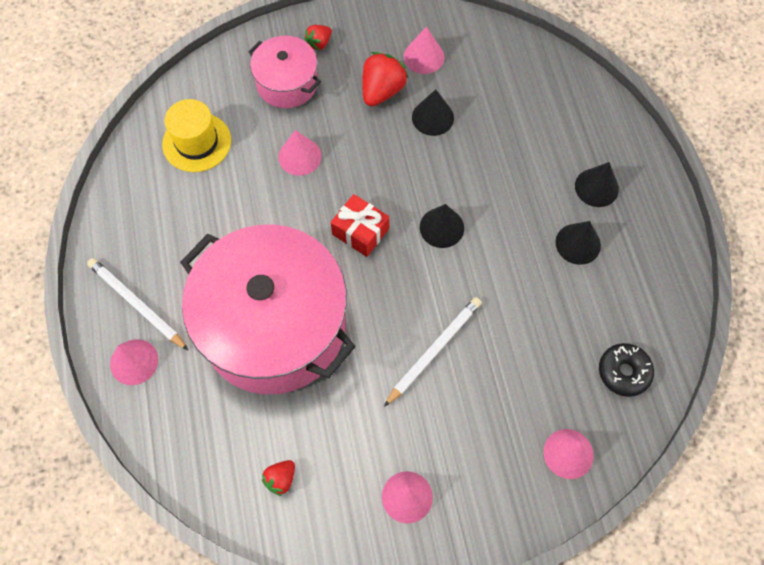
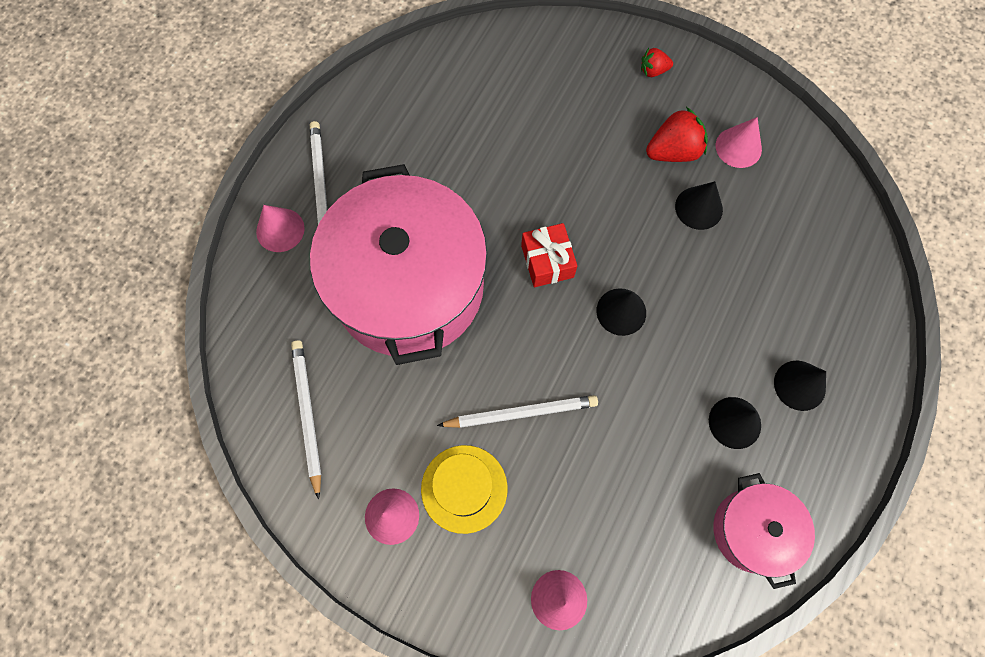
camera: 40 degrees right, 5 degrees up
(197, 142) = (477, 85): yellow hat -> yellow hat (464, 488)
(280, 479) = (308, 415): red strawberry -> white pencil
(287, 83) = (595, 87): pink pot -> pink pot (752, 530)
(300, 156) = (551, 158): pink cone -> none
(623, 372) = (674, 572): black donut -> none

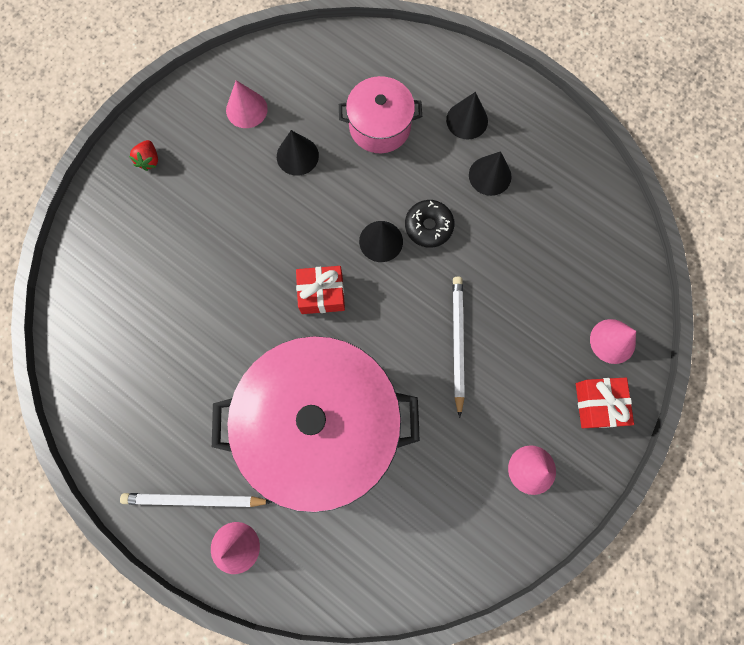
camera: 80 degrees left, 5 degrees up
(308, 415) = (431, 537): white pencil -> none
(464, 488) = (516, 403): yellow hat -> none
(478, 588) = (598, 404): none -> red gift
(651, 360) = (428, 226): none -> black donut
(673, 151) = (238, 163): red strawberry -> none
(752, 530) = (574, 184): pink pot -> pink pot (380, 126)

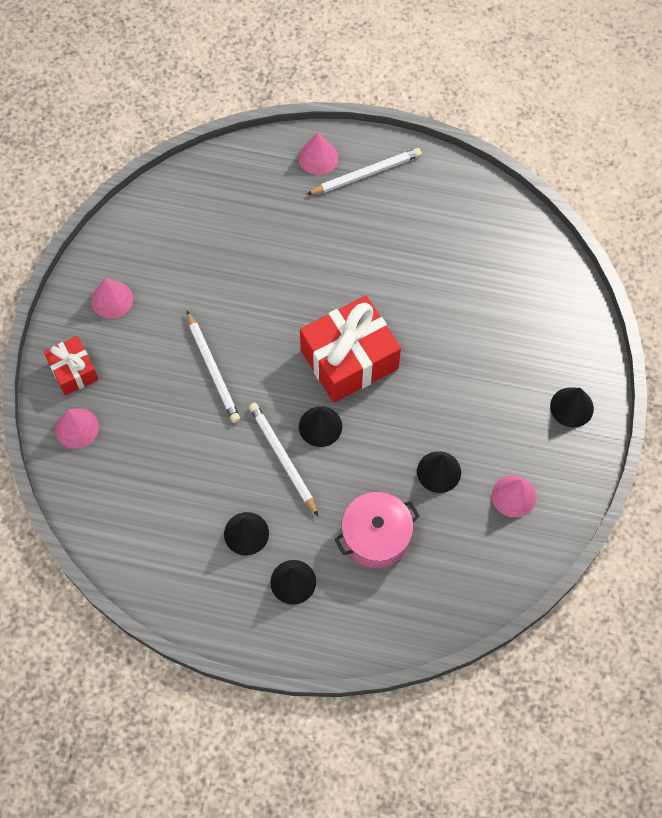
camera: 155 degrees right, 10 degrees down
(149, 160) = (571, 407): red strawberry -> black cone
(321, 425) = (296, 262): pink pot -> none
(322, 294) = (349, 359): red gift -> red gift, size x1.83
(428, 226) = (283, 458): black donut -> white pencil

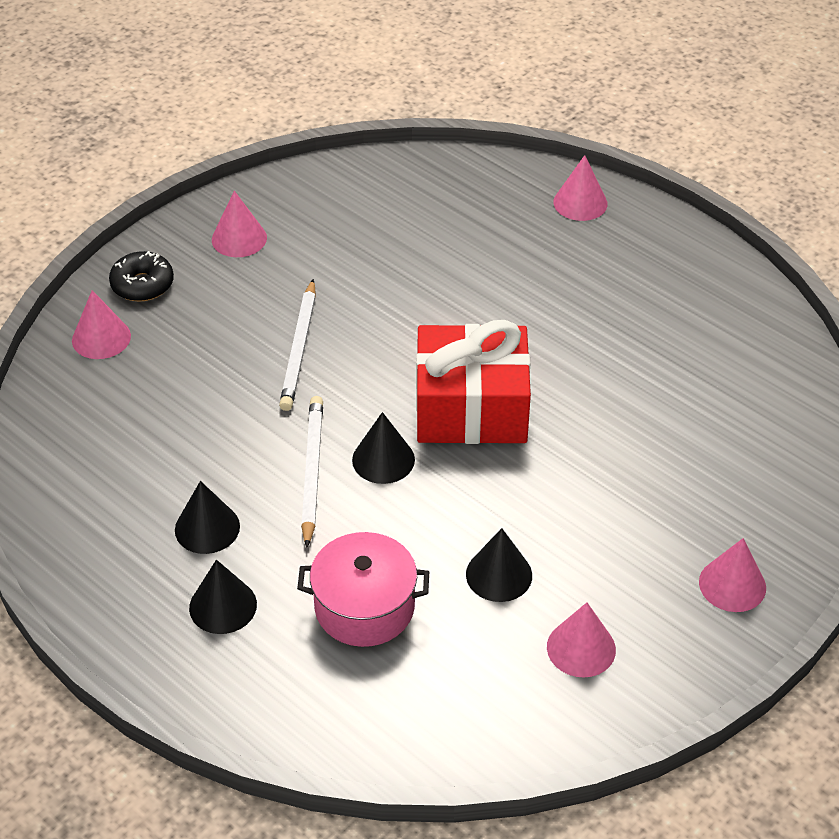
camera: 30 degrees right, 20 degrees down
(73, 371) = (142, 284): red gift -> black donut
(366, 174) = (628, 239): white pencil -> none
(571, 407) = (732, 584): black cone -> pink cone

